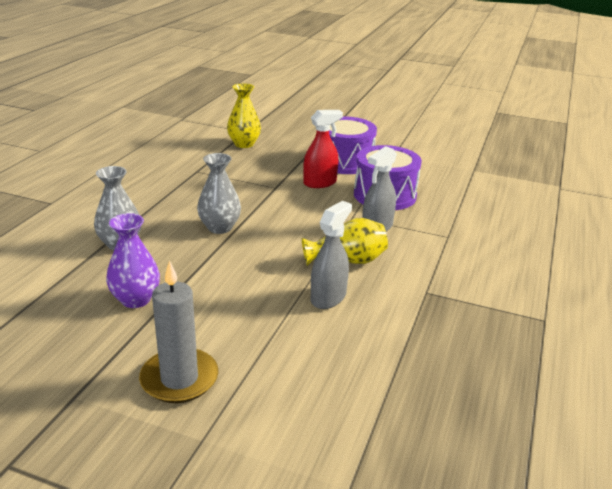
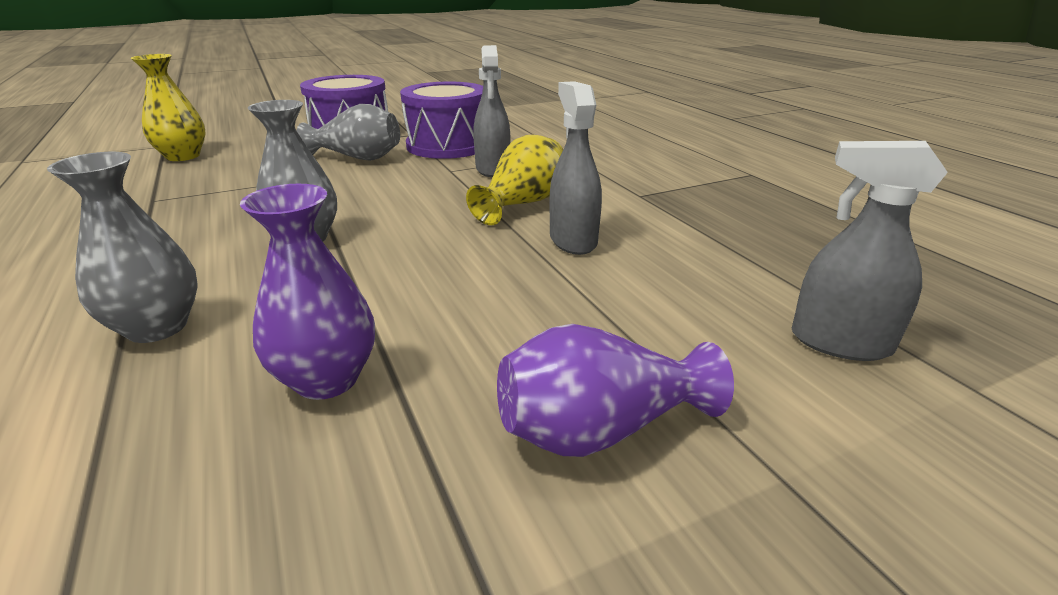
camera: 45 degrees left, 0 degrees up
(179, 379) = (599, 429): grey candle -> purple vase
(320, 183) = (358, 158): red spray bottle -> grey vase
(337, 427) = (839, 343): none -> grey spray bottle

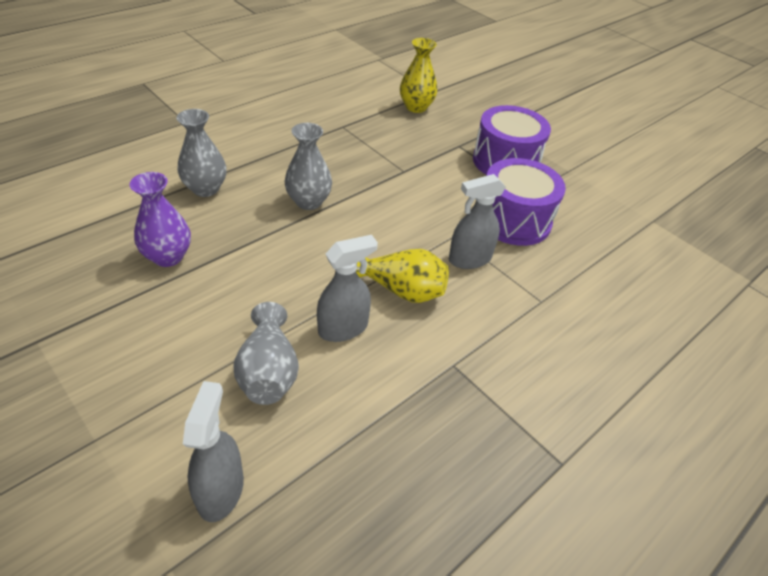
camera: 70 degrees right, 15 degrees up
(358, 158) = (455, 181): grey vase -> grey vase (268, 372)
(599, 429) = (131, 362): purple vase -> none

